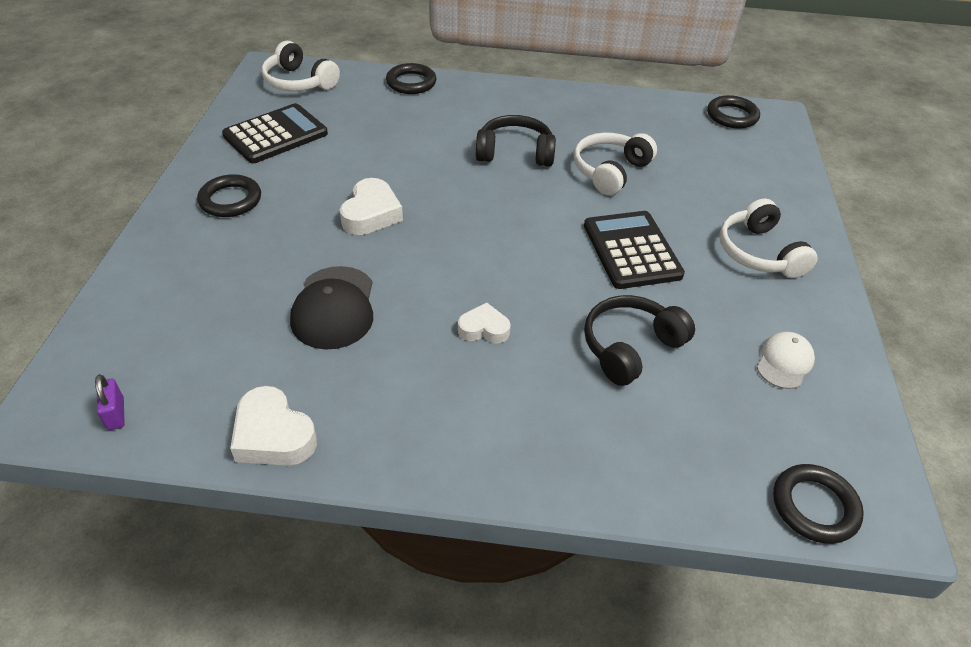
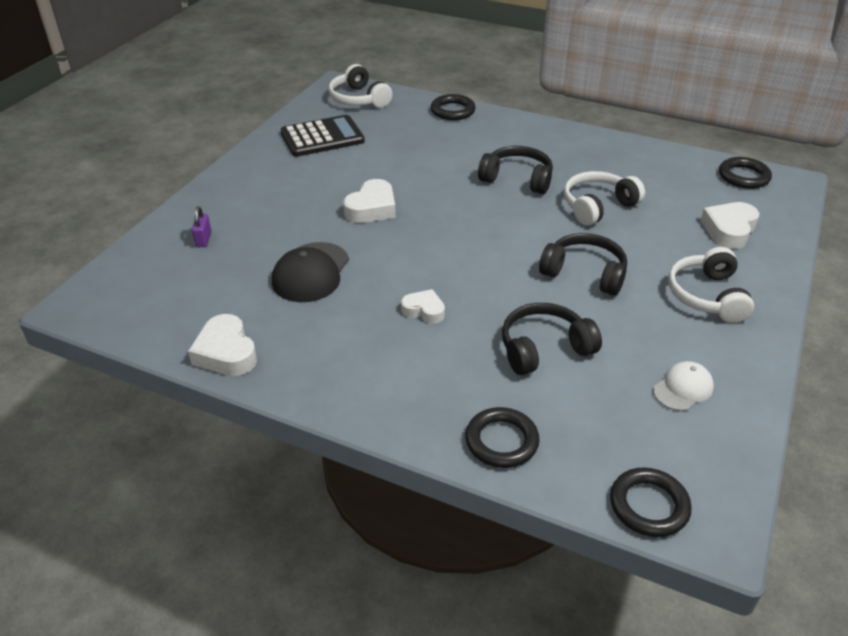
camera: 20 degrees right, 5 degrees down
(116, 414) = (123, 315): purple padlock -> purple padlock (203, 239)
(230, 200) = (266, 181): black ring -> black ring (501, 441)
(631, 250) = (584, 273): black calculator -> black headphones
(745, 176) = (729, 230): none -> white heart

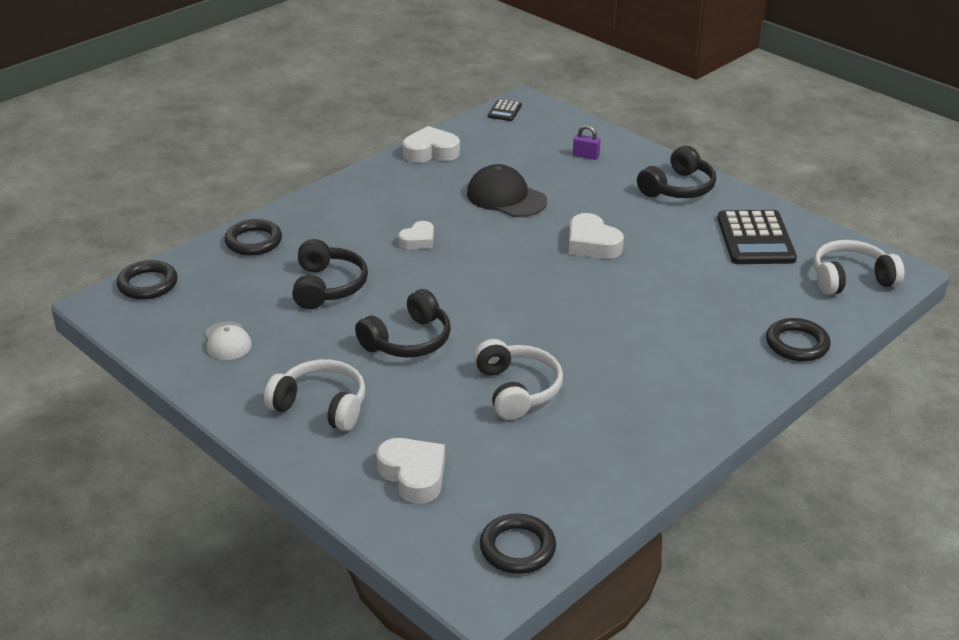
camera: 110 degrees right, 5 degrees down
(101, 318) = (504, 111): none -> black calculator
(517, 179) = (604, 349): black headphones -> black headphones (678, 188)

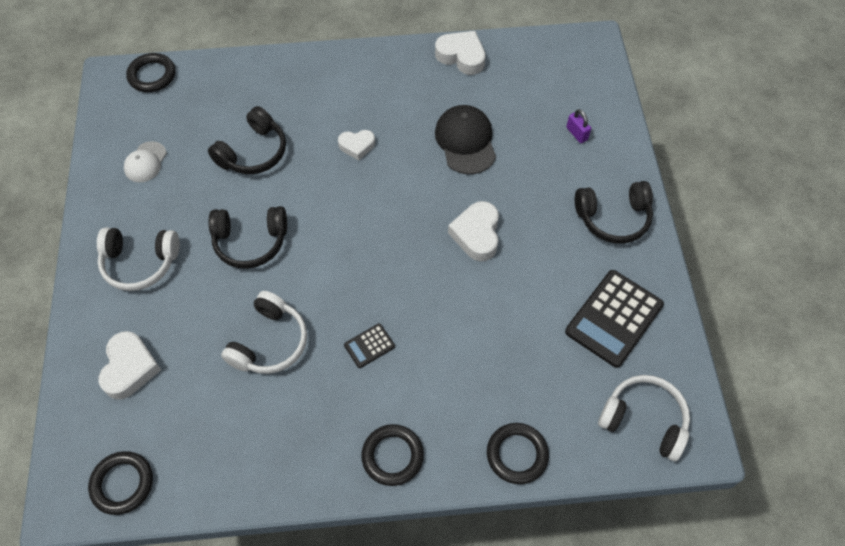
camera: 40 degrees right, 25 degrees up
(253, 241) = (251, 76): black ring -> black ring (392, 456)
(321, 406) = (140, 263): white headphones -> white headphones turned 120 degrees clockwise
(504, 111) = (566, 43): black calculator -> black calculator (369, 346)

